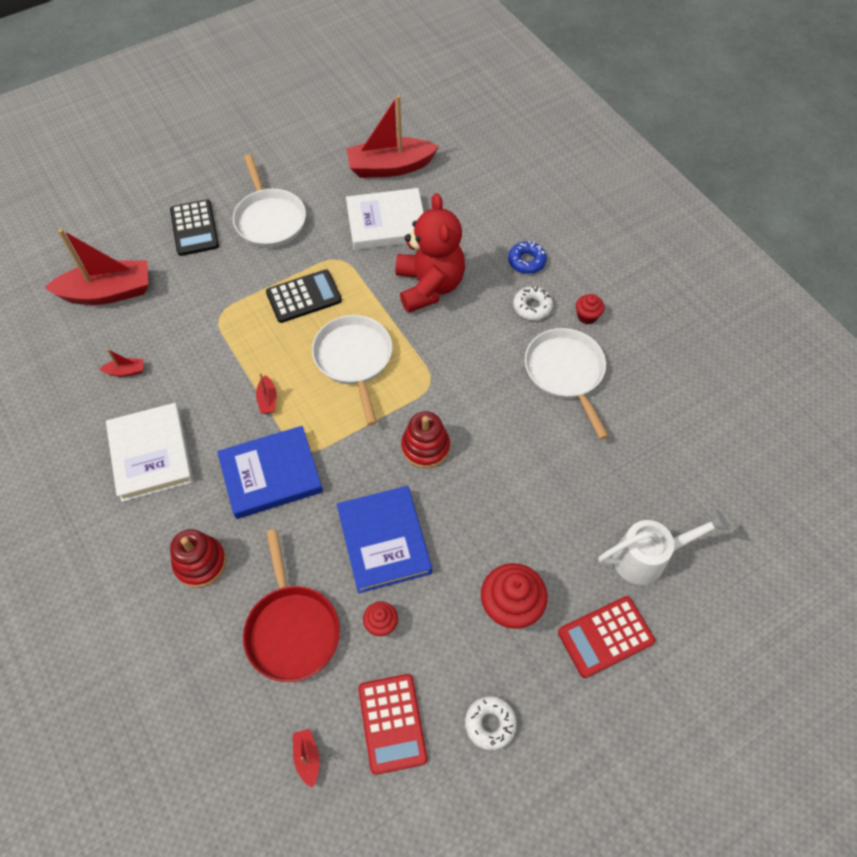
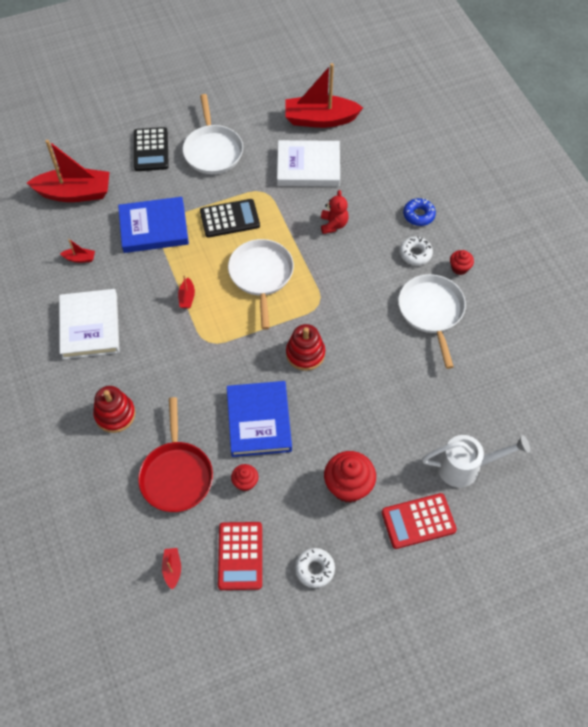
camera: 10 degrees right, 0 degrees up
(271, 474) = (180, 356): blue book -> blue book (154, 227)
(429, 286) = (333, 224): red teddy bear -> red teddy bear, size x0.49

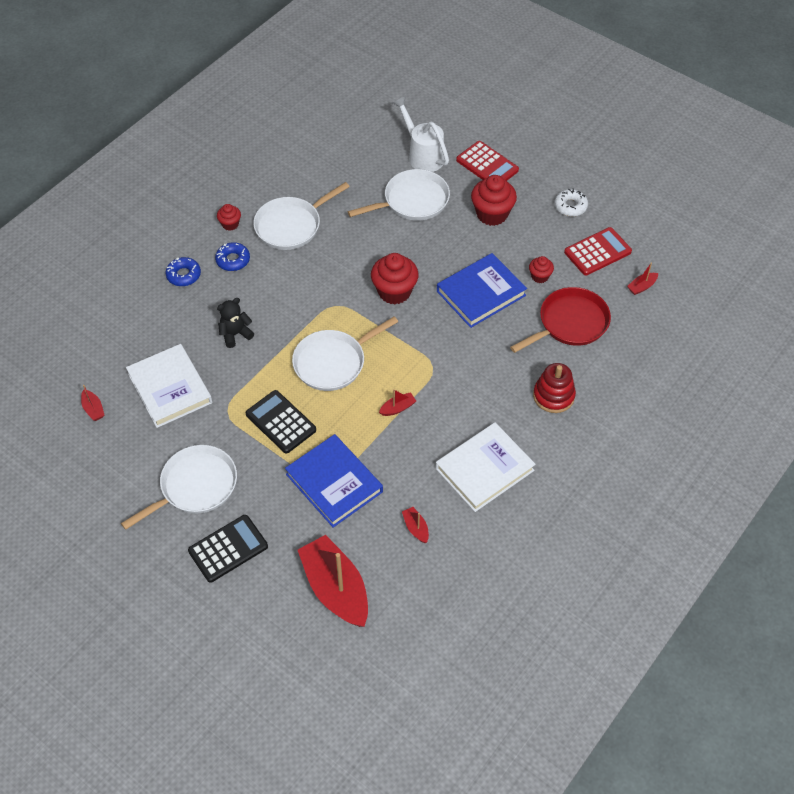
camera: 120 degrees left, 5 degrees down
(305, 353) = (394, 291): red stacking toy -> red cupcake
(320, 119) = (93, 409): red boat -> red boat, size x0.41
(333, 224) = (235, 334): red teddy bear -> black teddy bear
(406, 424) = (413, 201): none -> white pan
(415, 254) = (233, 260): white donut -> blue donut

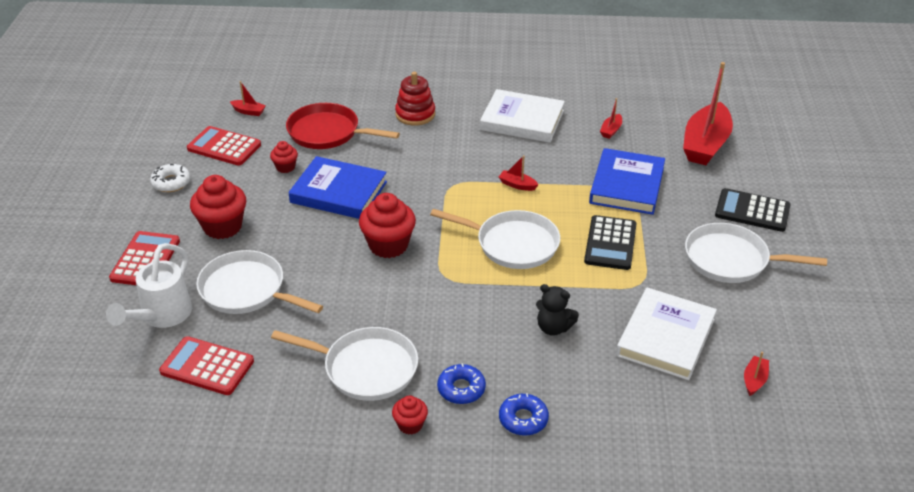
camera: 125 degrees left, 15 degrees down
(359, 159) = (207, 366): none -> red calculator

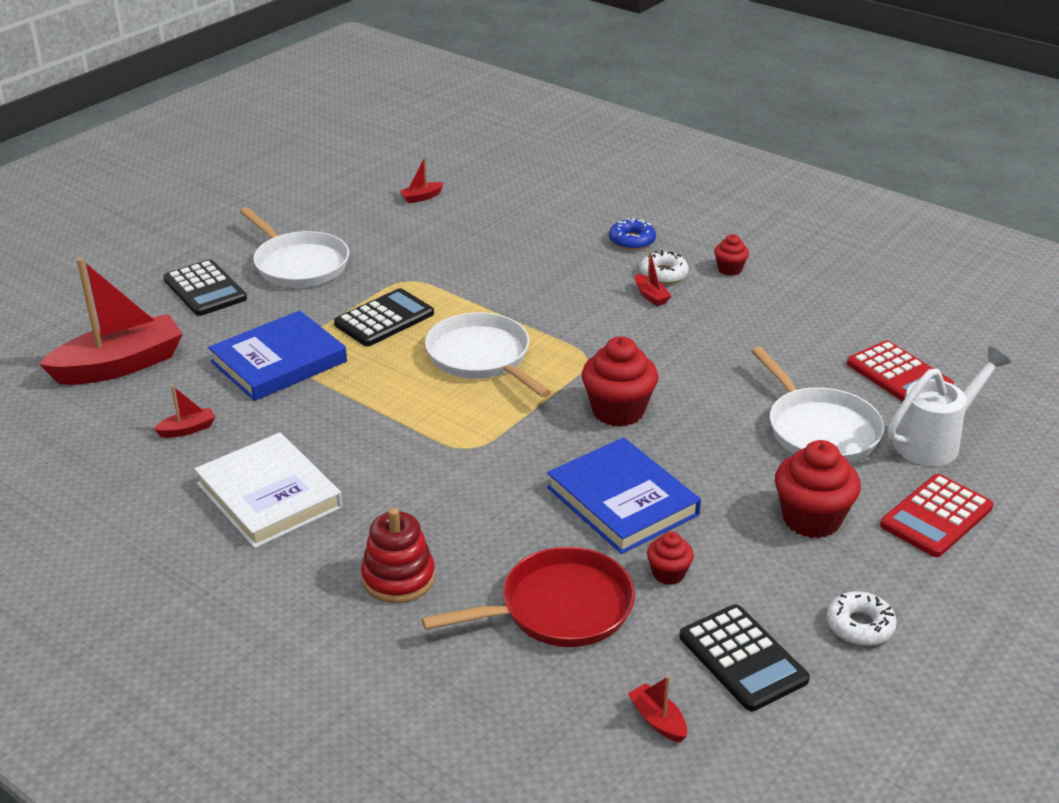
camera: 145 degrees left, 5 degrees down
(224, 147) = (742, 658): red calculator -> black calculator
(327, 132) = (559, 608): red pan -> red pan turned 75 degrees counterclockwise
(366, 368) = (737, 317): white pan -> none
(461, 389) = (663, 274): blue donut -> white donut
(517, 185) = (394, 414): red boat -> red boat (651, 296)
(553, 328) = (532, 281): black teddy bear -> none
(666, 337) = (447, 241): white book -> none

